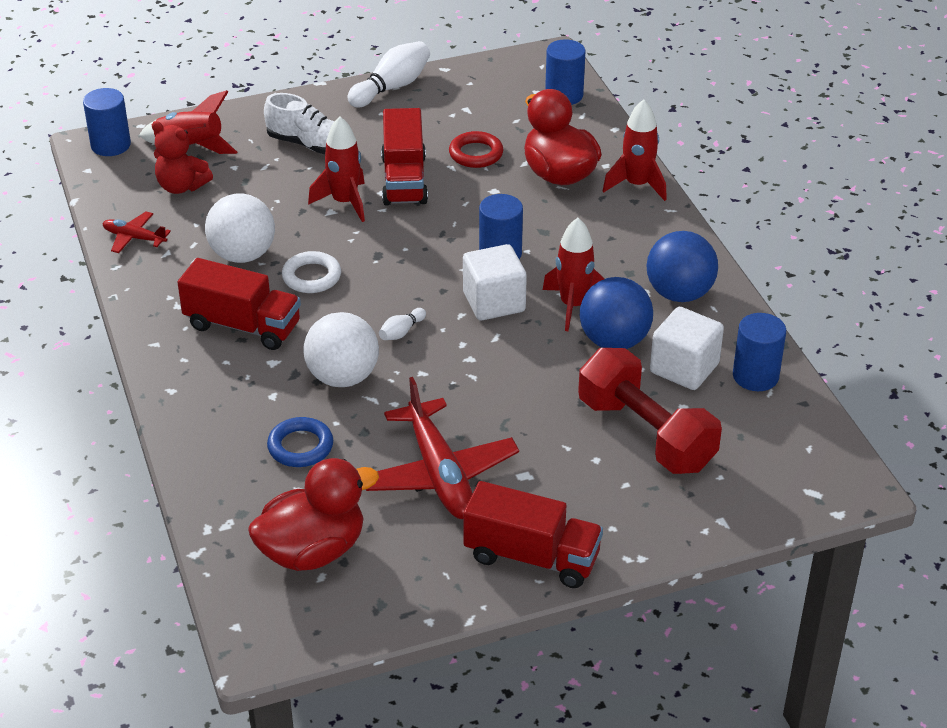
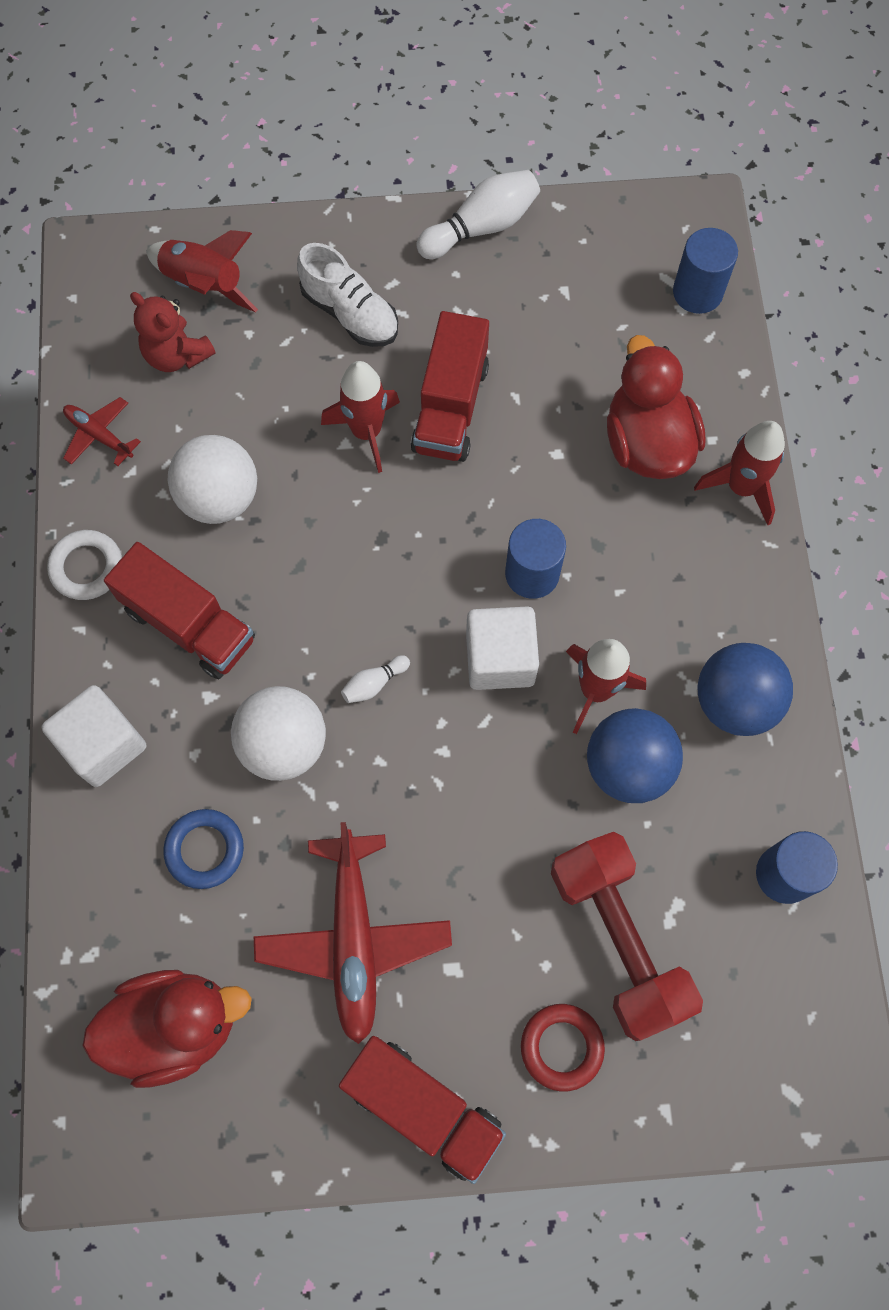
camera: 15 degrees right, 30 degrees up
(111, 145) = (110, 258): blue cylinder -> none
(311, 276) = (292, 557): white ring -> white ring (86, 567)
(476, 154) = (553, 379): red ring -> red ring (561, 1047)
(684, 368) = (700, 837): white cube -> white cube (103, 745)

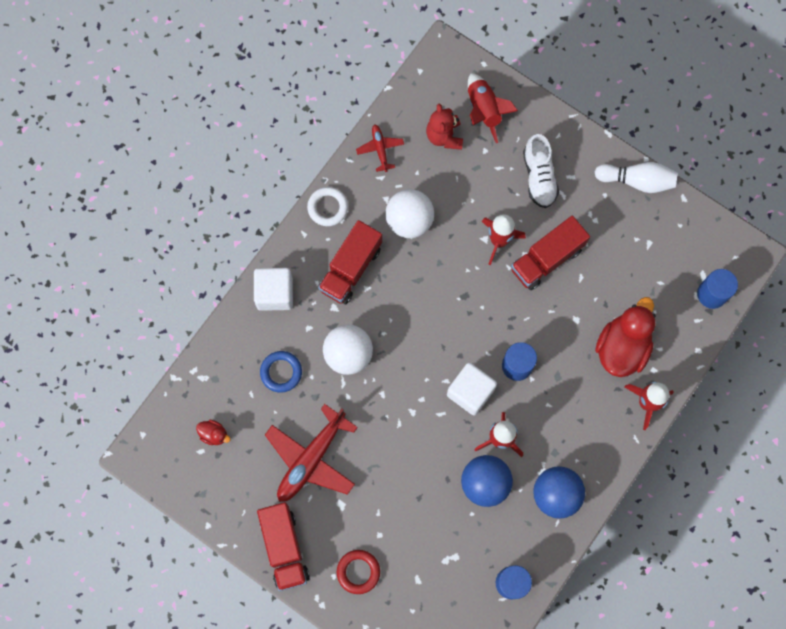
camera: 40 degrees right, 5 degrees up
(175, 1026) = (214, 434): red duck -> red duck, size x0.44
(189, 624) = (351, 268): red truck -> red truck turned 45 degrees clockwise
(374, 683) = (407, 358): white bowling pin -> none
(618, 939) = (418, 550): red dumbbell -> none

